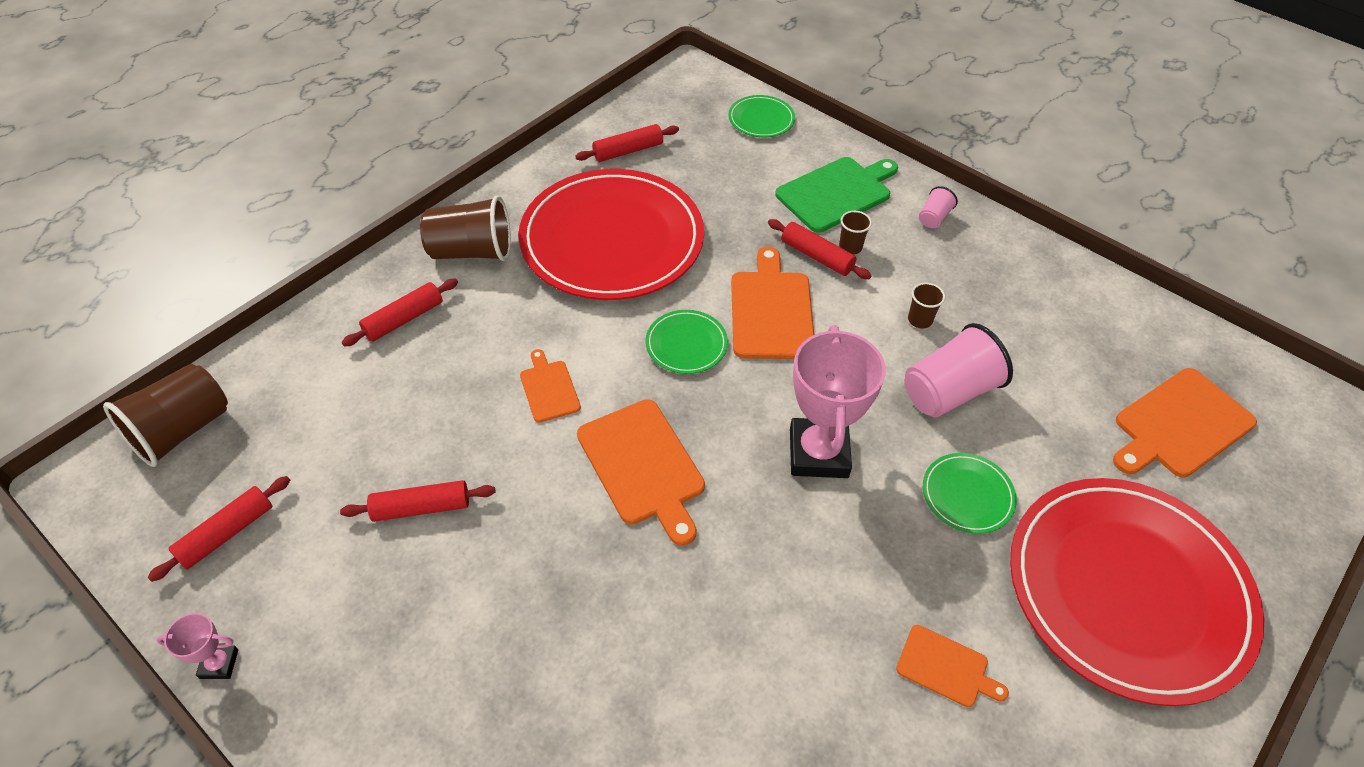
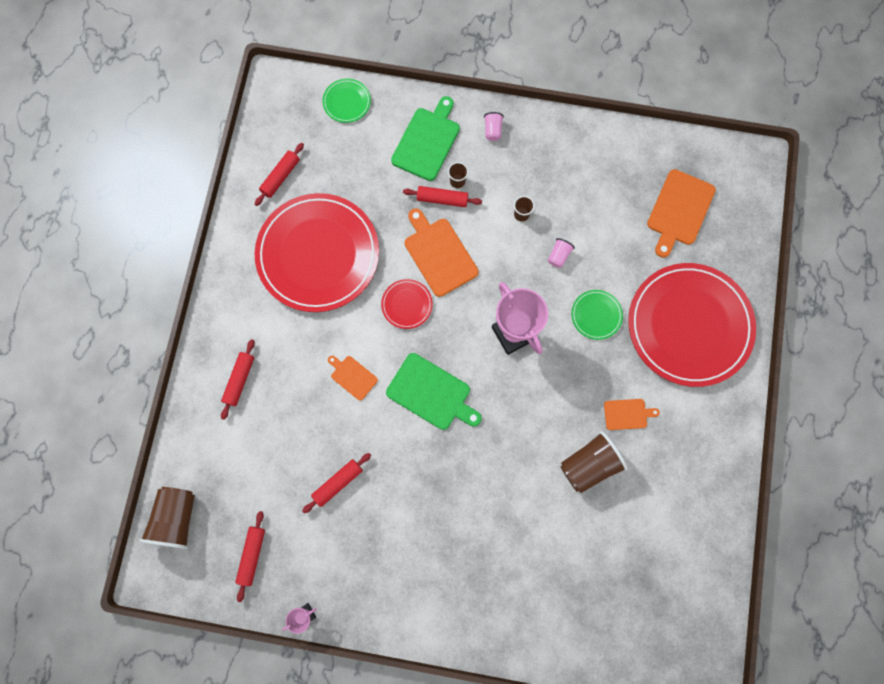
camera: 30 degrees left, 25 degrees up
(472, 251) = (242, 311): brown cup -> brown cup (589, 464)
(643, 466) = (431, 393): orange cutting board -> green cutting board
(686, 344) = (407, 304): green plate -> red plate
(948, 392) = (558, 256): pink cup -> pink cup, size x0.48

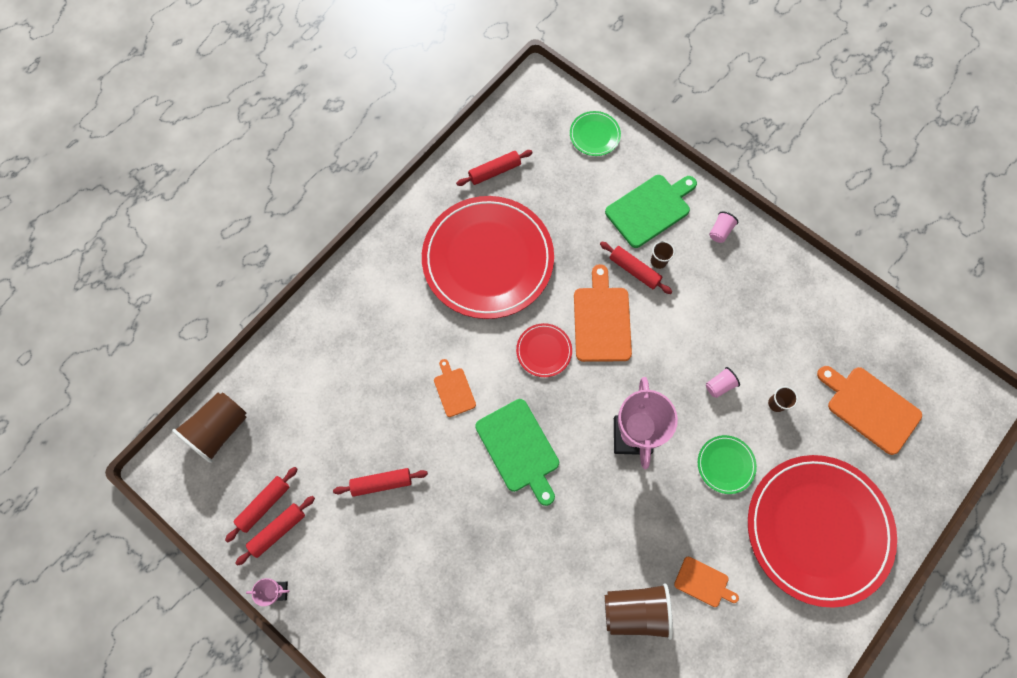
camera: 30 degrees right, 5 degrees down
(240, 380) = (350, 335): red rolling pin -> red rolling pin (278, 530)
(521, 214) = (704, 325): brown cup -> brown cup (776, 403)
(679, 210) = (870, 407): orange cutting board -> orange cutting board turned 75 degrees clockwise

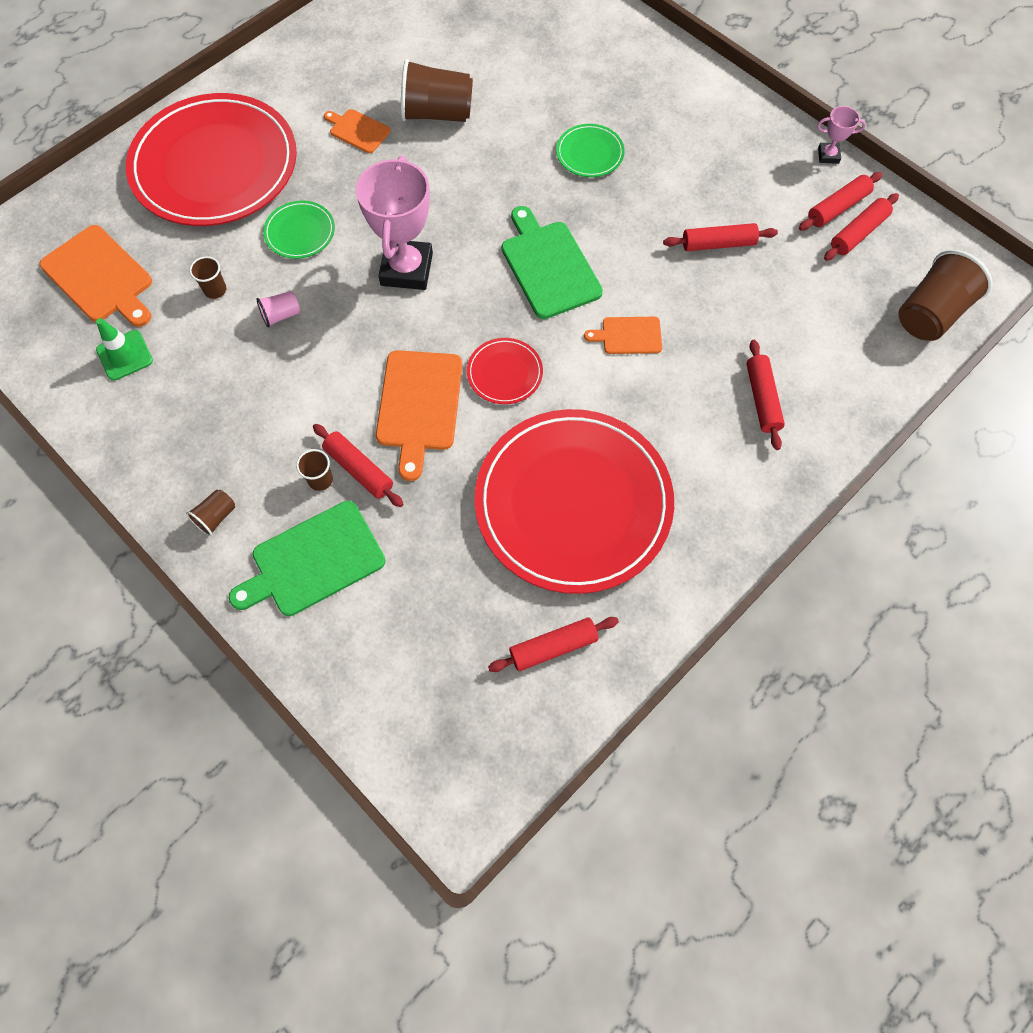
camera: 175 degrees left, 5 degrees down
(356, 346) = (762, 399): none -> red rolling pin
(454, 390) = (628, 335): orange cutting board -> orange cutting board turned 105 degrees clockwise
(594, 135) = (376, 701): green plate -> green plate (589, 153)
(720, 231) = (216, 517): pink cup -> brown cup
(824, 342) = (125, 355): none -> green traffic cone

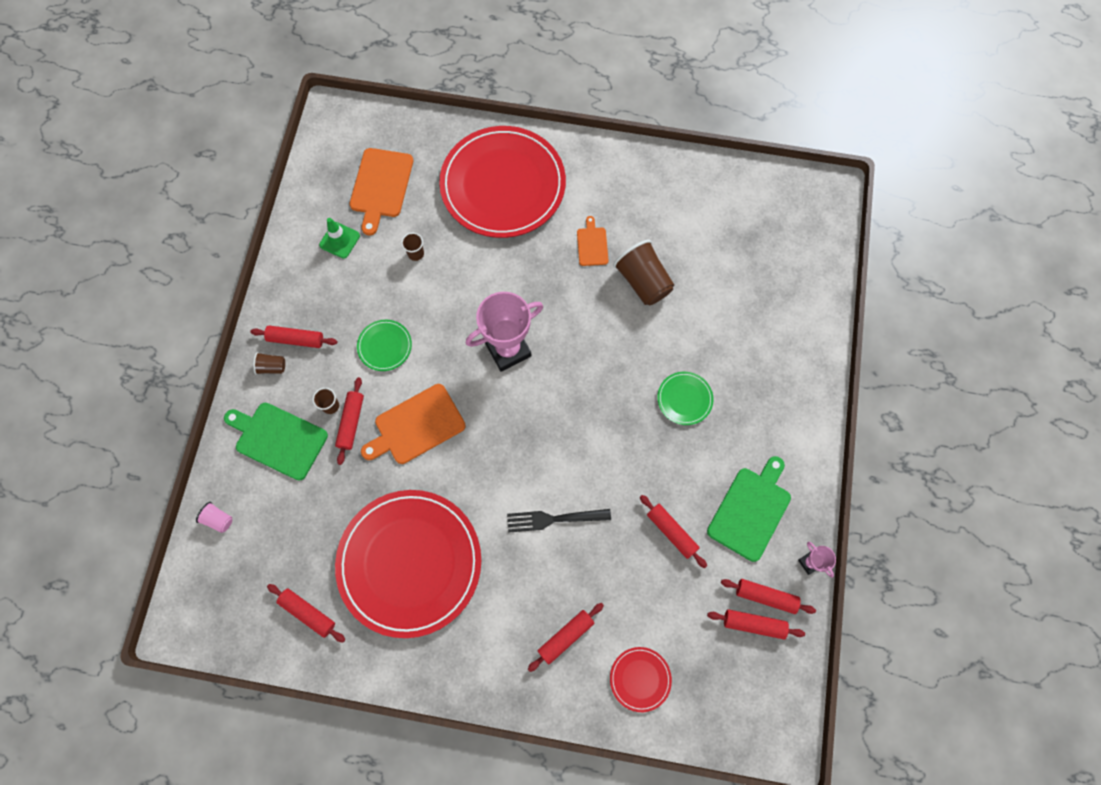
camera: 55 degrees right, 5 degrees up
(205, 471) = (296, 339): none -> red rolling pin
(281, 315) = (424, 302): pink cup -> pink cup (218, 519)
(300, 232) = (490, 269): green plate -> green plate (385, 346)
(504, 373) = (473, 460): red plate -> red plate (640, 679)
(549, 266) = (573, 433): green cutting board -> green cutting board (750, 510)
(628, 335) = (554, 519): orange cutting board -> black fork
(930, 313) = (719, 716): brown cup -> none

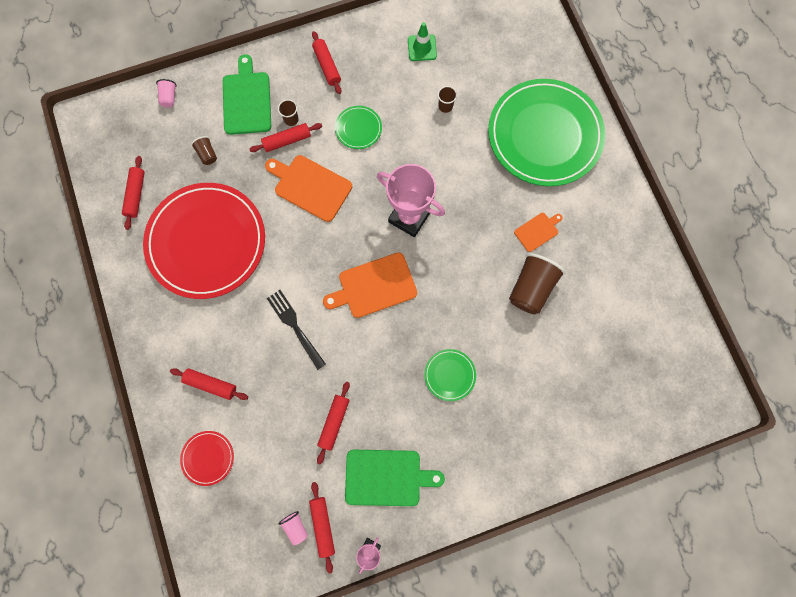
camera: 60 degrees right, 5 degrees up
(272, 367) = (297, 63): brown cup -> brown cup (207, 154)
(381, 186) = (484, 49): orange cutting board -> orange cutting board (374, 286)
(503, 185) = (544, 135): red plate -> green plate
(753, 624) = (295, 526): red rolling pin -> pink cup

